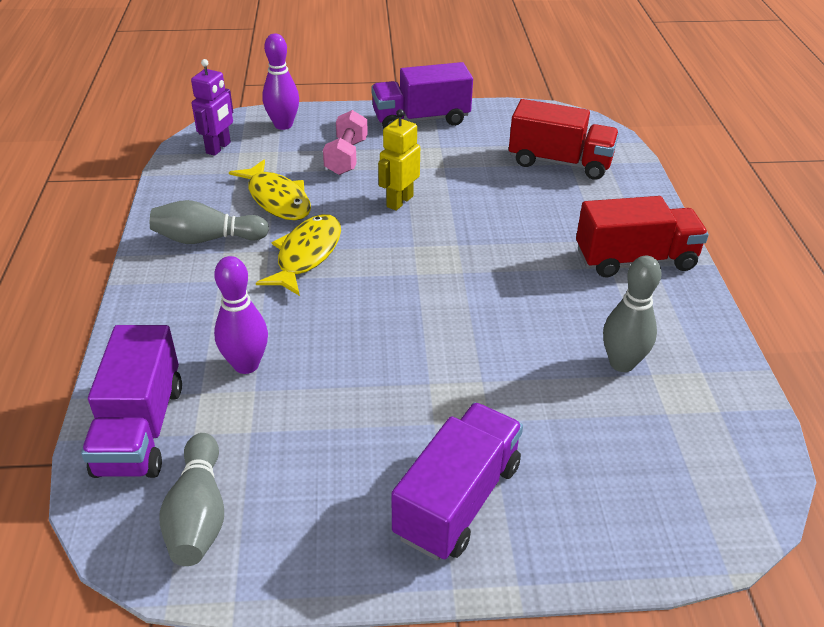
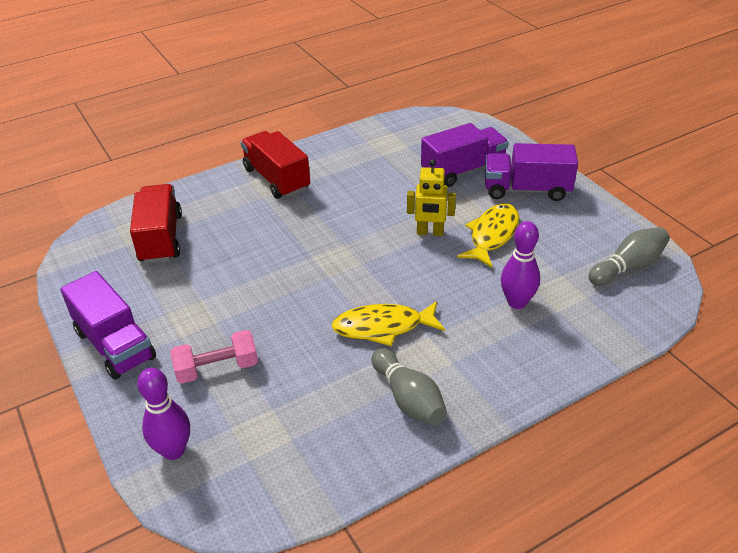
camera: 115 degrees left, 0 degrees up
(140, 429) = (608, 321): purple truck -> purple truck (463, 171)
(218, 148) = (252, 482): purple robot -> none
(277, 199) = (319, 383): yellow fish -> yellow fish (492, 235)
(399, 201) = (274, 305): yellow robot -> yellow robot (430, 232)
(622, 363) = (382, 165): grey bowling pin -> none

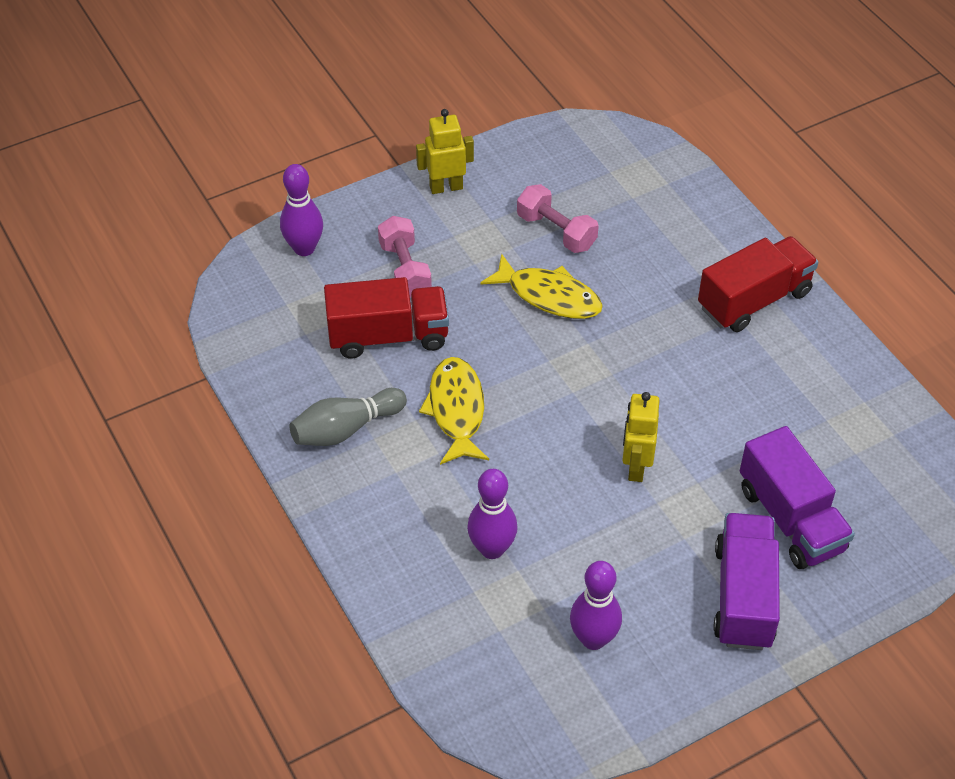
camera: 90 degrees right, 10 degrees up
(115, 345) = (446, 187): purple truck -> yellow robot
(161, 238) = (622, 199): red truck -> red truck (388, 336)
(188, 274) = (556, 231): none -> pink dumbbell
(492, 235) = (630, 538): yellow fish -> yellow fish (549, 296)
(579, 251) = (593, 639): none -> purple bowling pin
(628, 267) = (558, 693): grey bowling pin -> none

